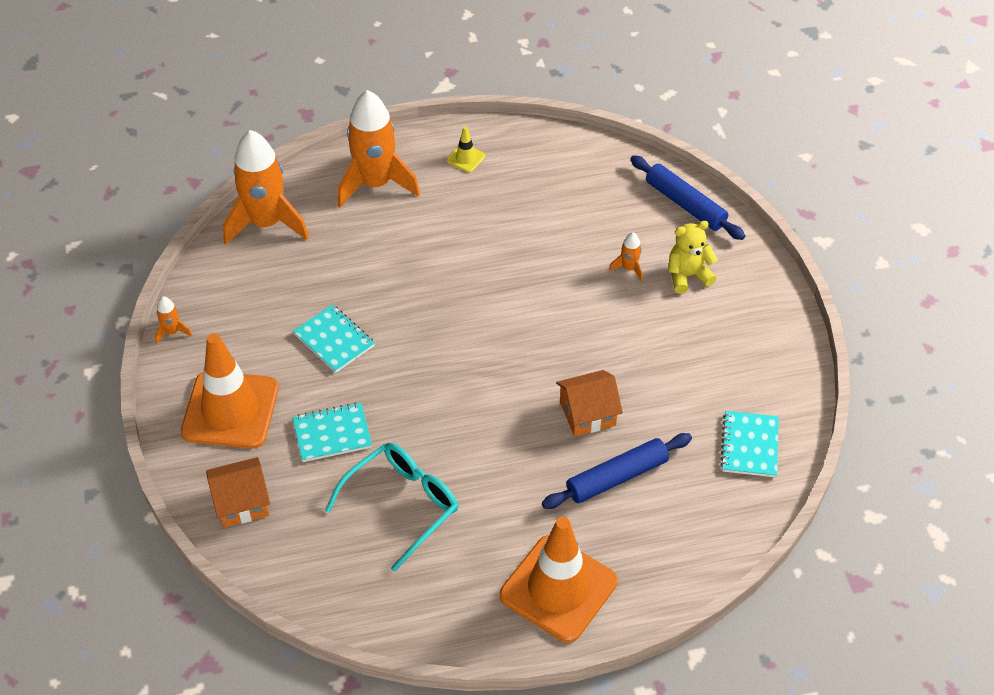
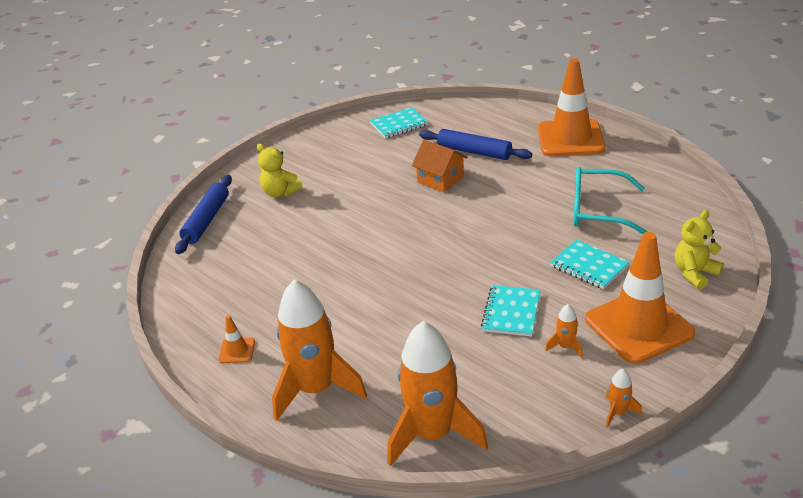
camera: 120 degrees left, 15 degrees down
(241, 502) = (695, 273): orange house -> yellow teddy bear
(466, 158) = (237, 350): yellow traffic cone -> orange traffic cone
(629, 268) = (295, 216): orange rocket -> orange rocket (565, 347)

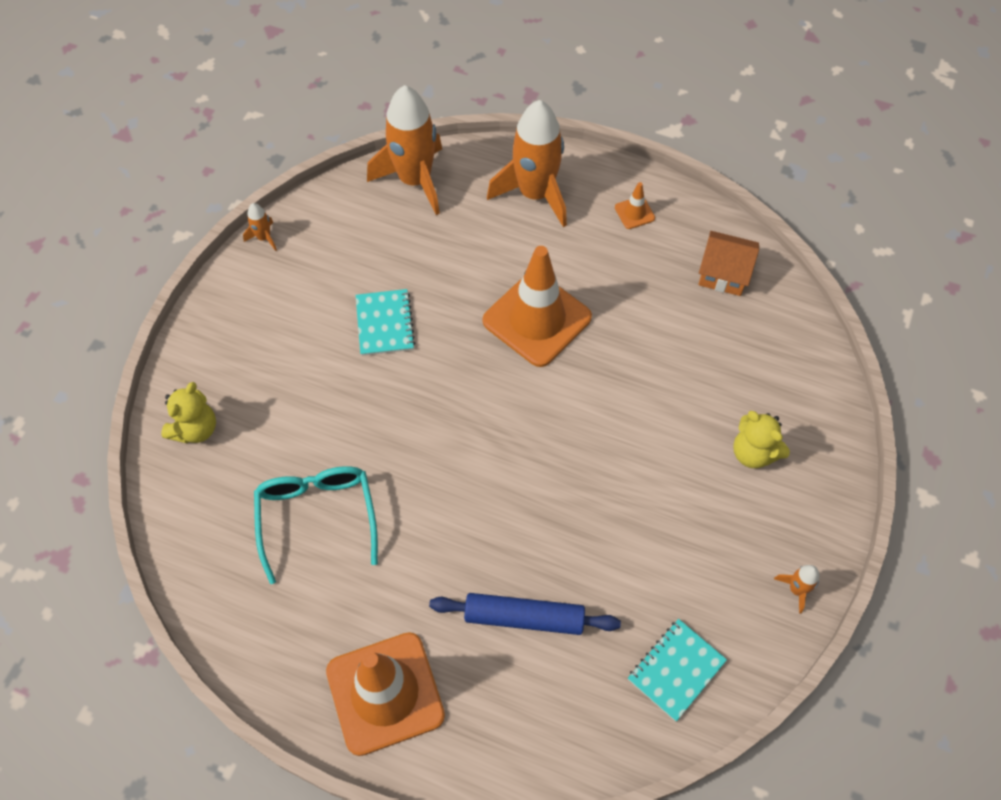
camera: 155 degrees right, 25 degrees up
(206, 220) = (809, 376): blue rolling pin -> none
(280, 192) = (753, 453): yellow teddy bear -> yellow teddy bear turned 150 degrees counterclockwise
(440, 179) = (547, 535): orange house -> orange house (723, 273)
(565, 347) = (321, 295): orange rocket -> orange rocket (796, 589)
(589, 266) = (314, 412): turquoise notebook -> none
(598, 210) = (317, 518): turquoise glasses -> turquoise glasses turned 90 degrees counterclockwise
(638, 326) = (253, 337): orange traffic cone -> orange traffic cone (537, 319)

